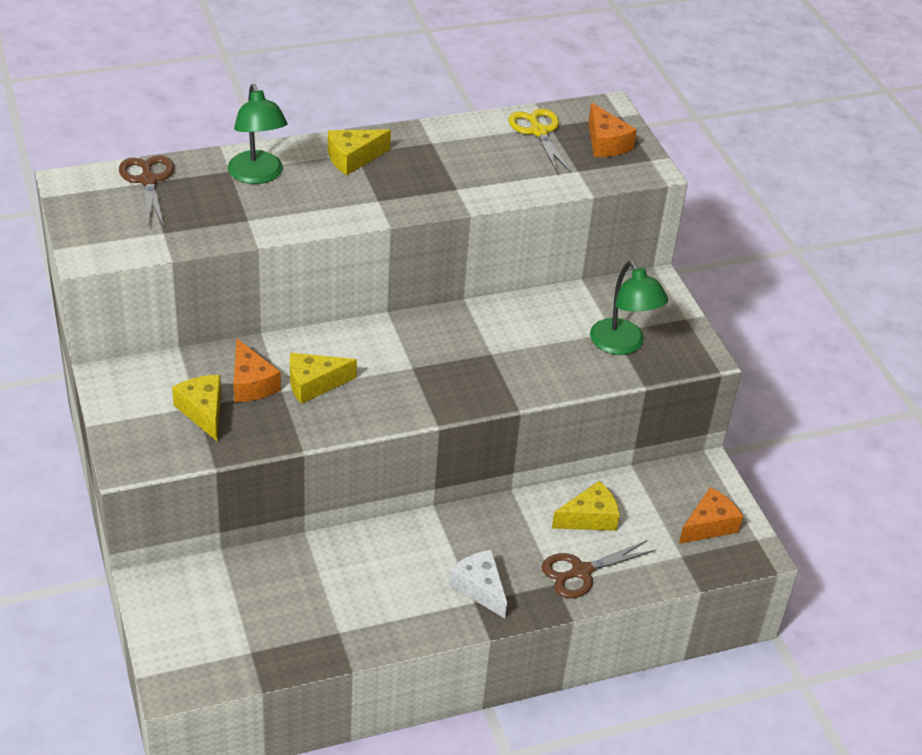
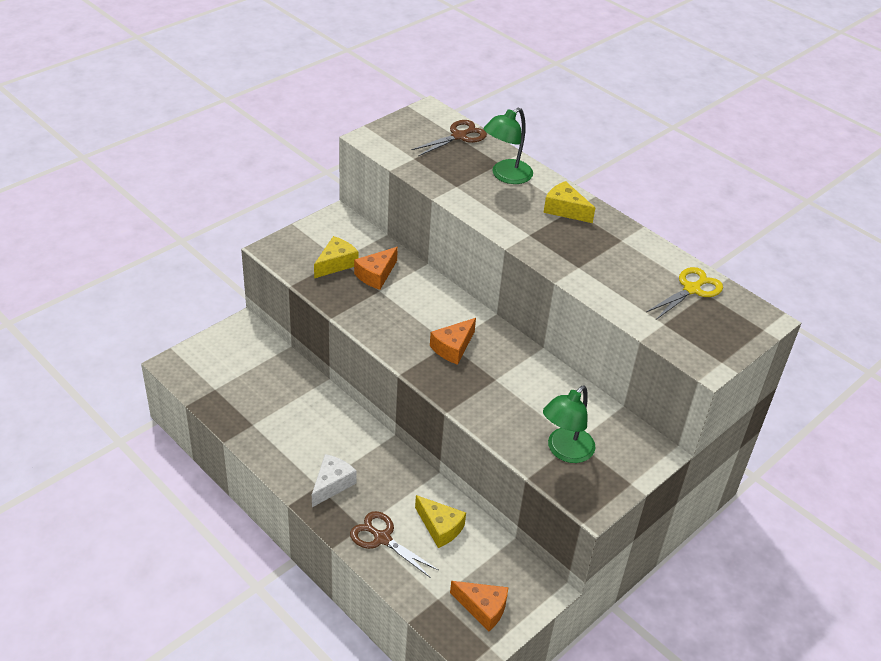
camera: 65 degrees right, 0 degrees up
(314, 384) = (396, 302): yellow cheese -> none
(606, 143) = (716, 330): orange cheese -> orange cheese (453, 348)

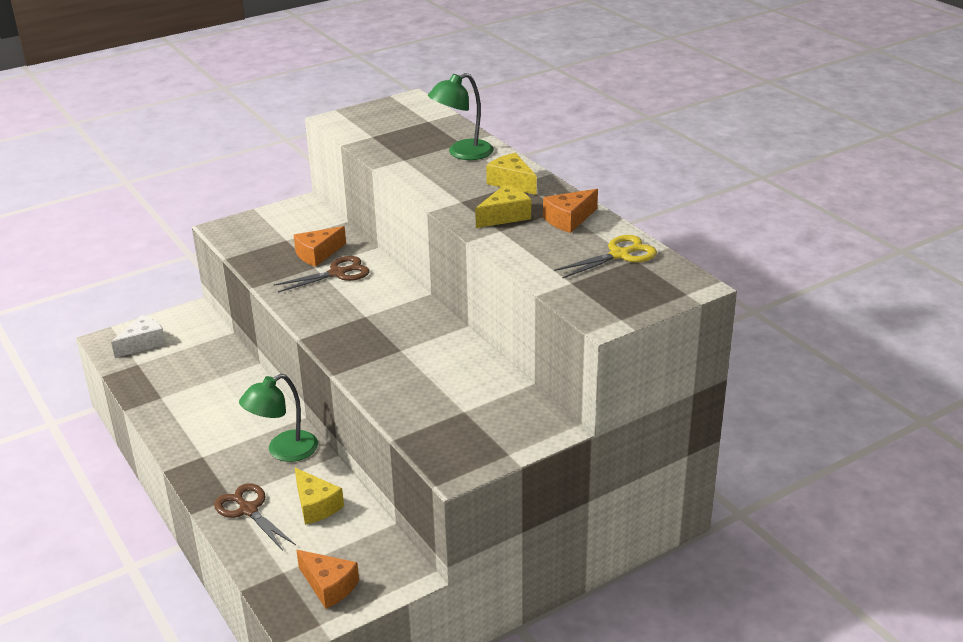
camera: 15 degrees right, 10 degrees down
(332, 484) = (218, 456): white cheese -> white cheese (143, 343)
(336, 264) = (281, 243): yellow cheese -> yellow cheese (505, 216)
(453, 348) = (368, 320): orange cheese -> orange cheese (569, 219)
(459, 136) = (430, 120): brown scissors -> brown scissors (337, 273)
(565, 451) = (447, 419): green lamp -> green lamp (283, 451)

